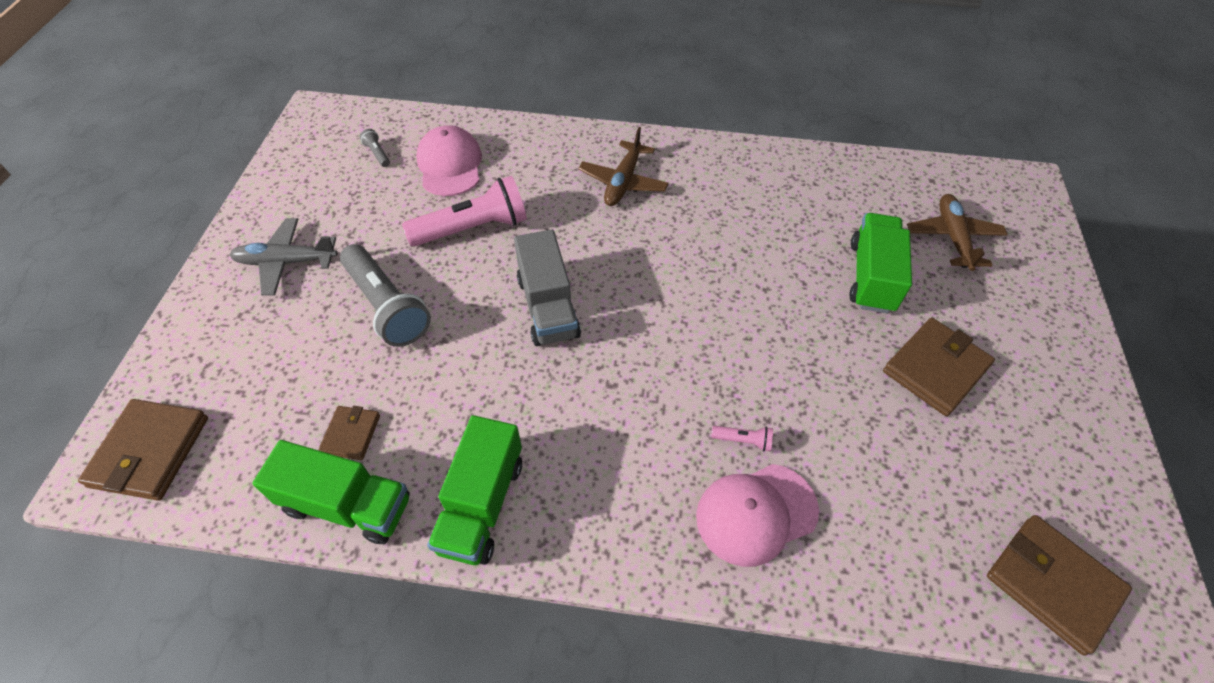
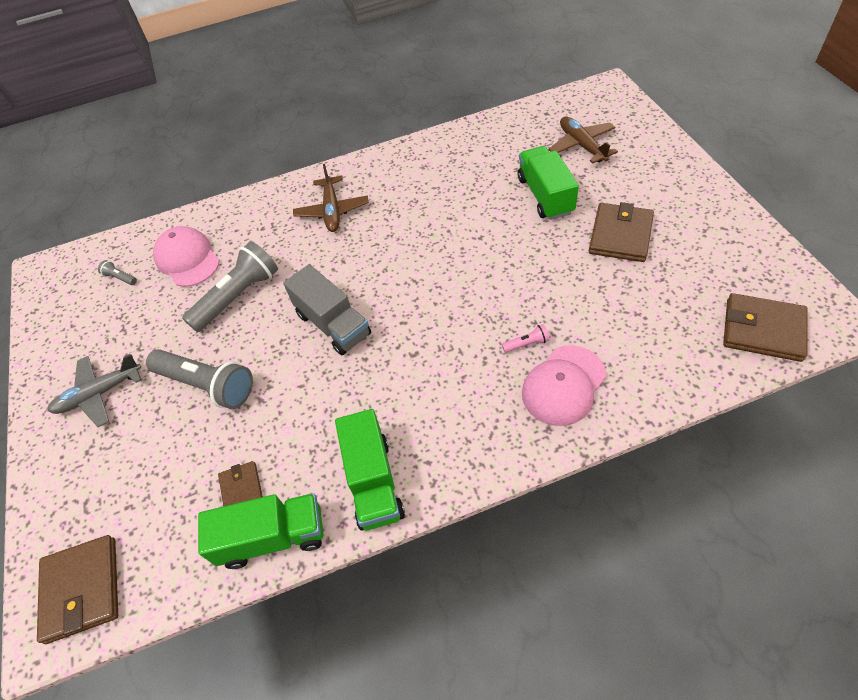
camera: 20 degrees left, 0 degrees up
(473, 228) = (238, 297): pink flashlight -> grey flashlight

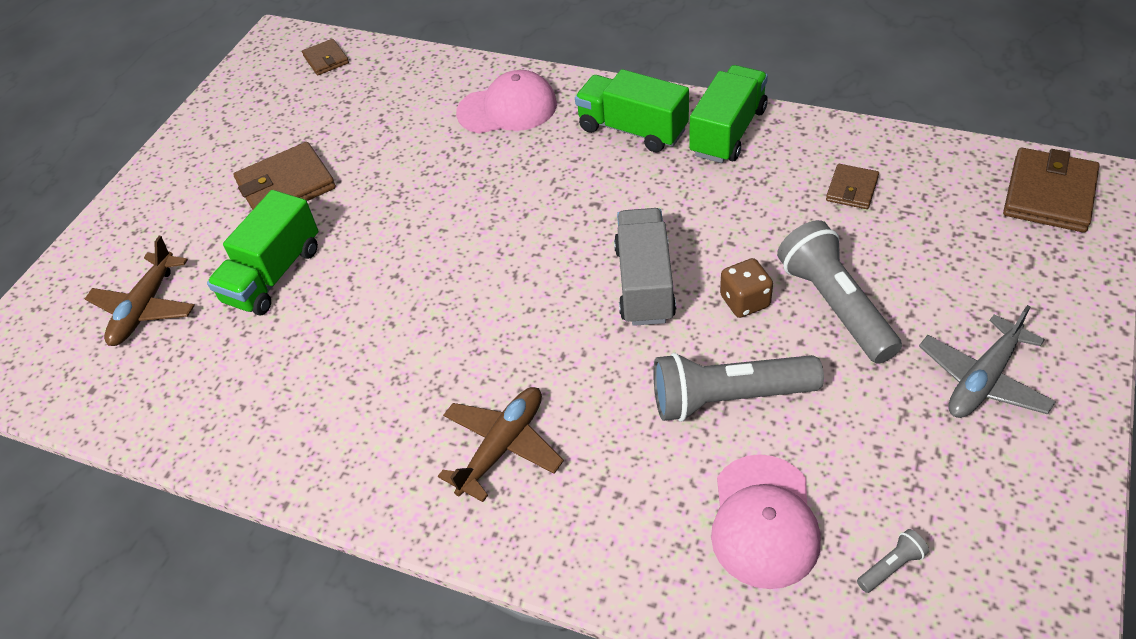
camera: 140 degrees left, 5 degrees down
(99, 394) = (983, 380): grey plane -> grey plane turned 120 degrees clockwise
(120, 278) = (891, 566): grey flashlight -> grey flashlight turned 105 degrees counterclockwise
(264, 352) = (745, 301): none -> brown dice
(272, 537) = (844, 141): green truck -> green truck (632, 129)
(526, 344) = (493, 152): pink flashlight -> none
(762, 330) = (326, 59): brown wallet -> brown wallet, size x0.56

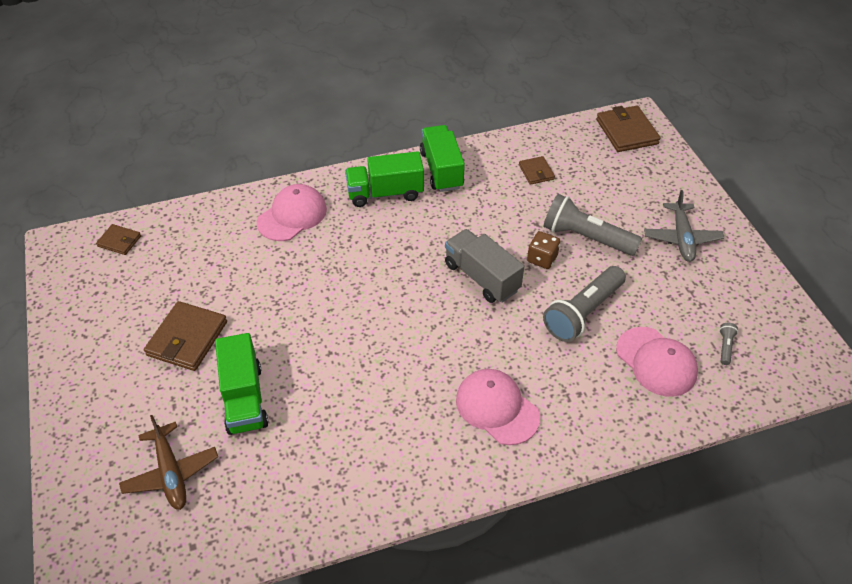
camera: 45 degrees left, 0 degrees up
(502, 446) = (497, 408): brown plane -> pink cap

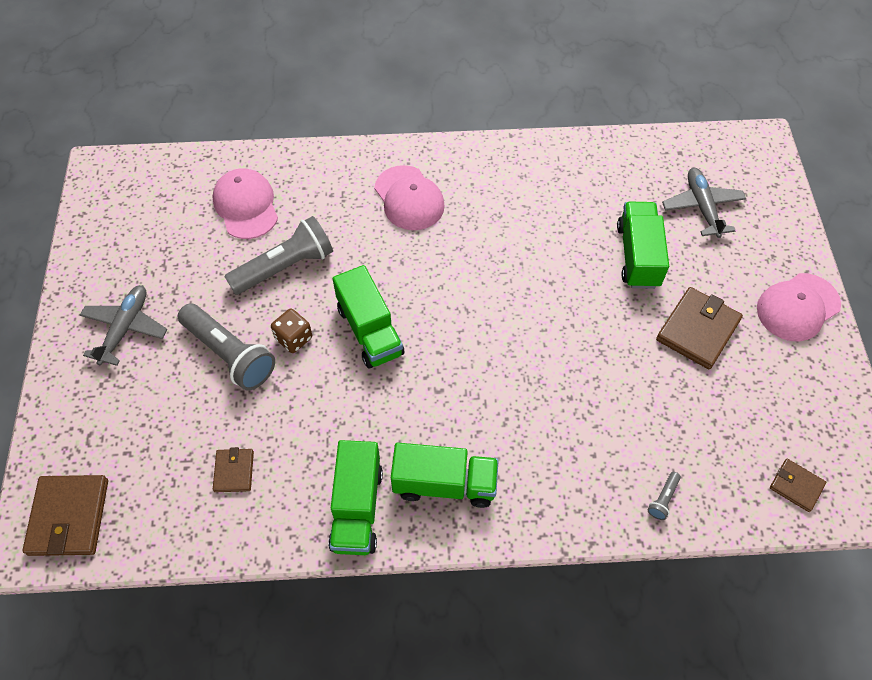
camera: 165 degrees left, 10 degrees up
(171, 473) = (702, 207): brown plane -> grey plane
(292, 215) = (572, 475): pink cap -> pink cap (797, 307)
(481, 277) = (370, 331): grey truck -> green truck
(725, 347) = (174, 205): grey flashlight -> grey flashlight (663, 499)

